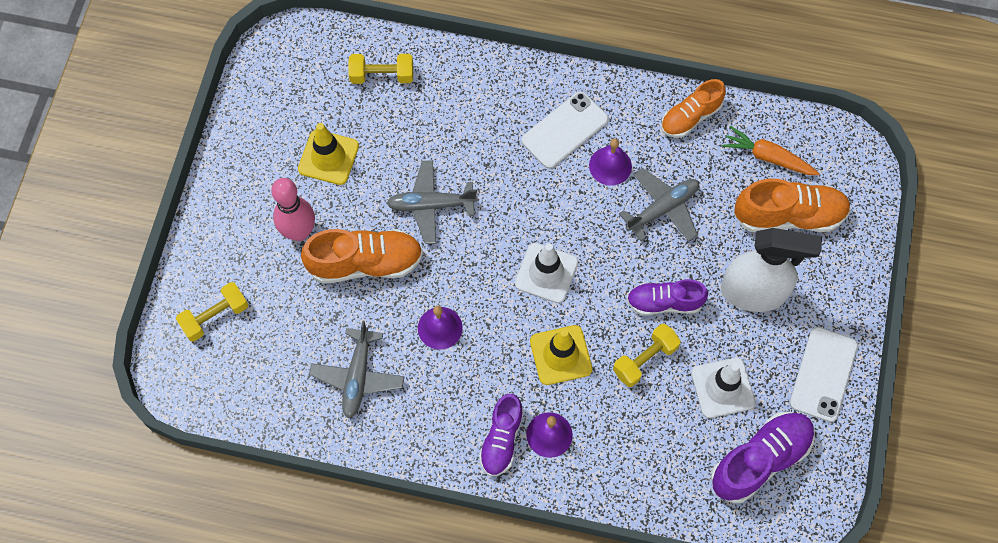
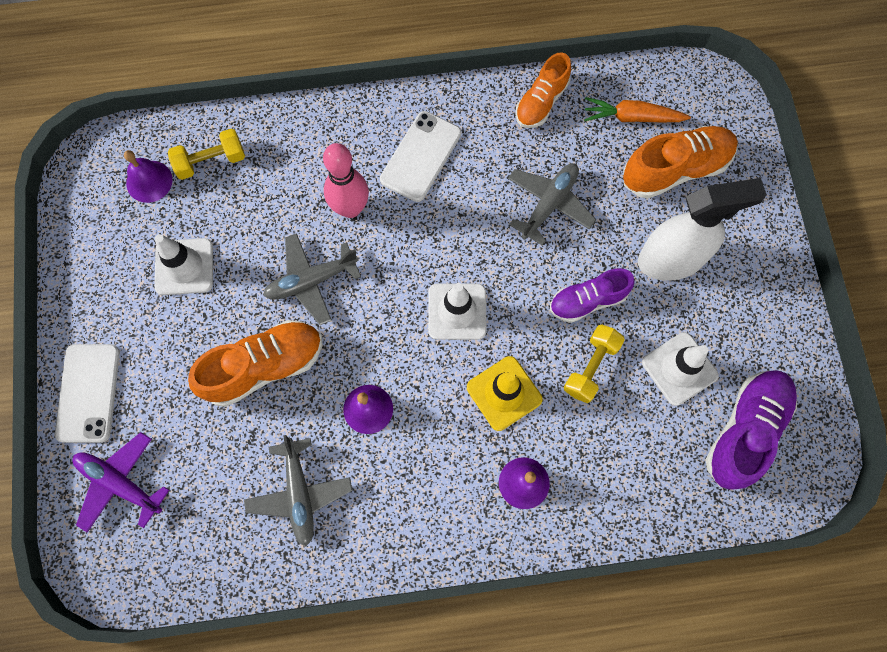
camera: 20 degrees left, 5 degrees up
(215, 316) = (120, 483): yellow dumbbell -> purple plane
(299, 232) = (180, 358): pink bowling pin -> pink bowling pin (350, 208)
(328, 157) = (184, 267): yellow traffic cone -> white traffic cone
(501, 439) = (476, 506): purple shoe -> none
(610, 166) = (480, 178): purple bell -> purple bell (149, 181)
(823, 374) = (771, 319): white phone -> white phone (88, 393)

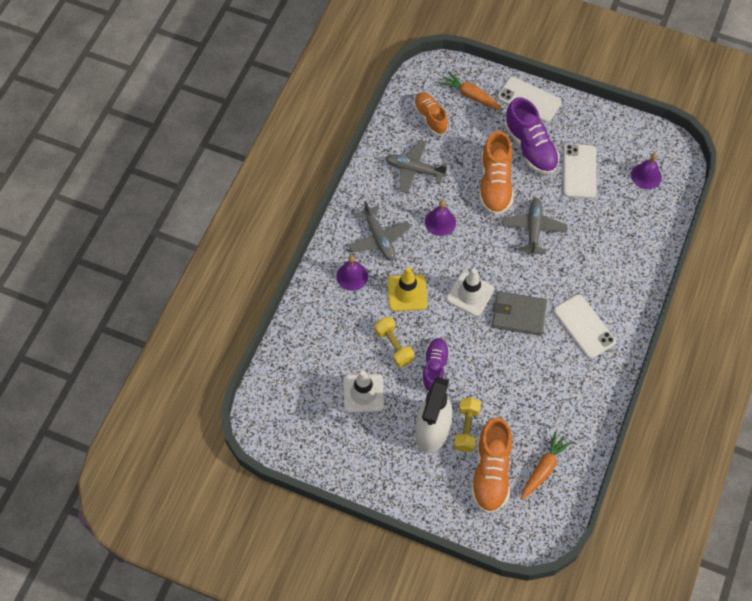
camera: 120 degrees right, 10 degrees down
(120, 483) = (470, 95): purple plane -> orange carrot
(184, 267) = (579, 171): white traffic cone -> white phone
(211, 161) = (642, 212): yellow dumbbell -> yellow dumbbell (466, 428)
(350, 208) = (569, 271): pink bowling pin -> none
(451, 238) = (518, 315): none -> grey wallet
(541, 102) = (585, 418): orange shoe -> orange shoe (430, 118)
(549, 204) = (509, 382): grey plane -> grey plane (379, 238)
(745, 431) = (306, 406): purple shoe -> purple shoe (530, 147)

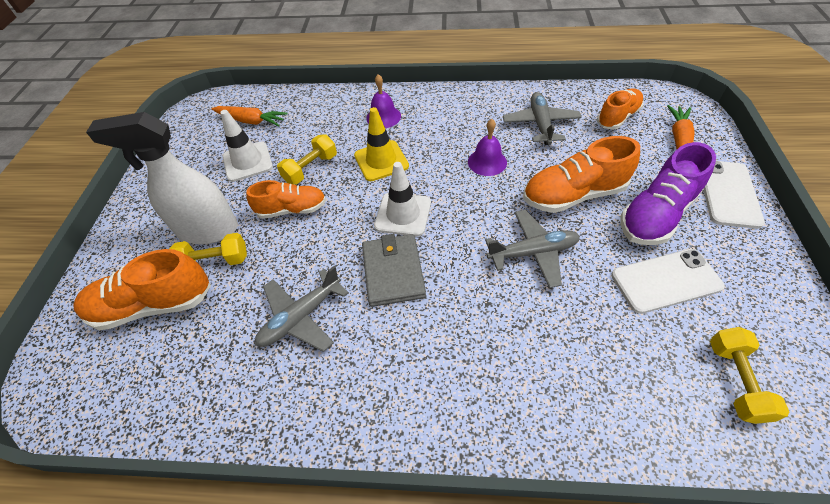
camera: 75 degrees right, 10 degrees down
(379, 238) = (438, 122): grey plane -> grey plane (301, 317)
(434, 368) = (292, 209): purple shoe -> orange shoe
(543, 468) = (159, 368): orange carrot -> orange carrot (251, 121)
(584, 326) = (405, 360): white phone -> none
(646, 176) = (736, 381): purple bell -> yellow dumbbell

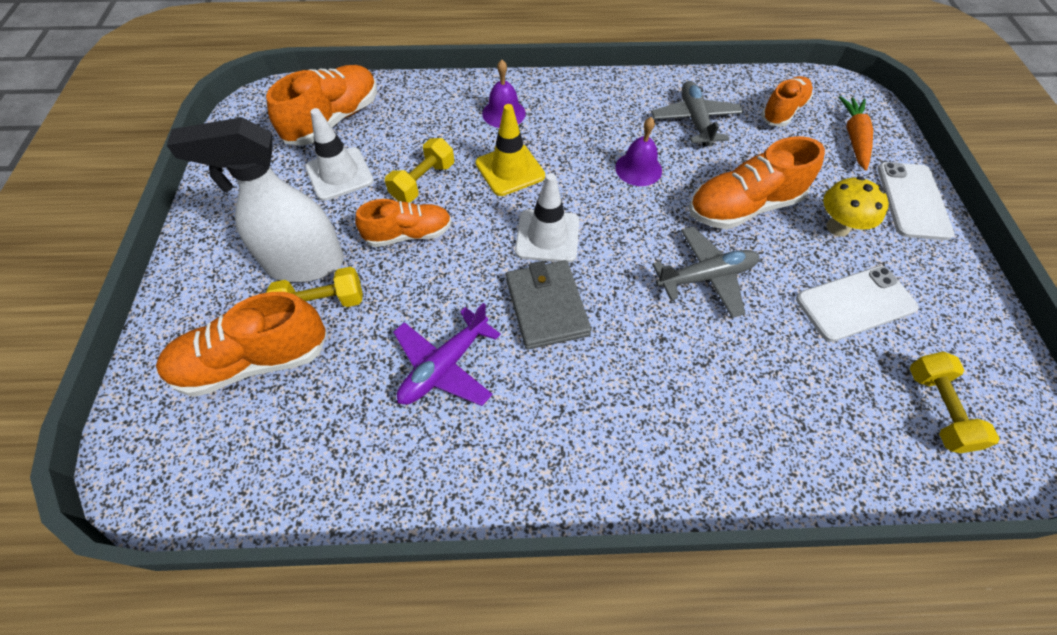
camera: 10 degrees left, 5 degrees up
(251, 121) = (334, 120): orange carrot -> orange shoe
(301, 317) = (444, 366): grey plane -> purple plane
(656, 214) = (837, 227): purple shoe -> yellow mushroom

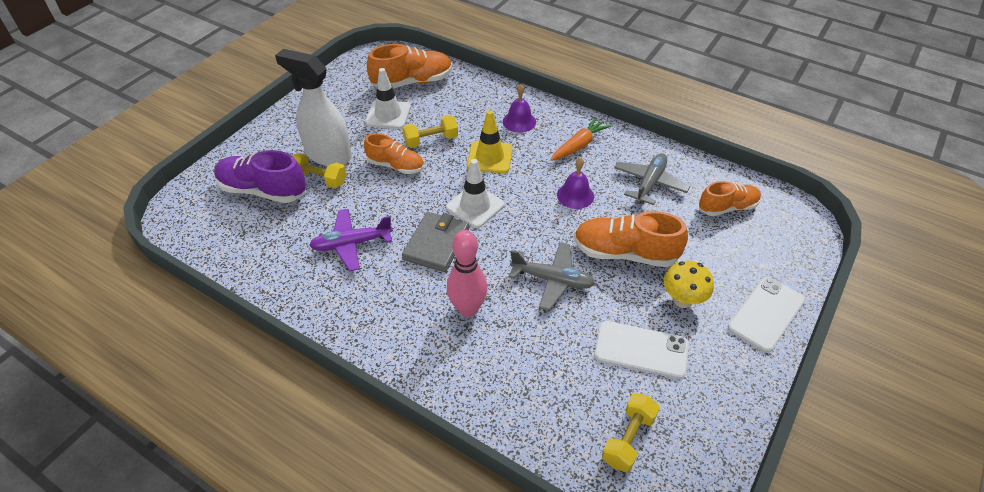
camera: 35 degrees right, 10 degrees down
(254, 361) = (263, 190): orange shoe -> purple shoe
(654, 365) = (468, 309): none -> pink bowling pin
(854, 138) = (766, 251): orange carrot -> orange carrot (579, 145)

